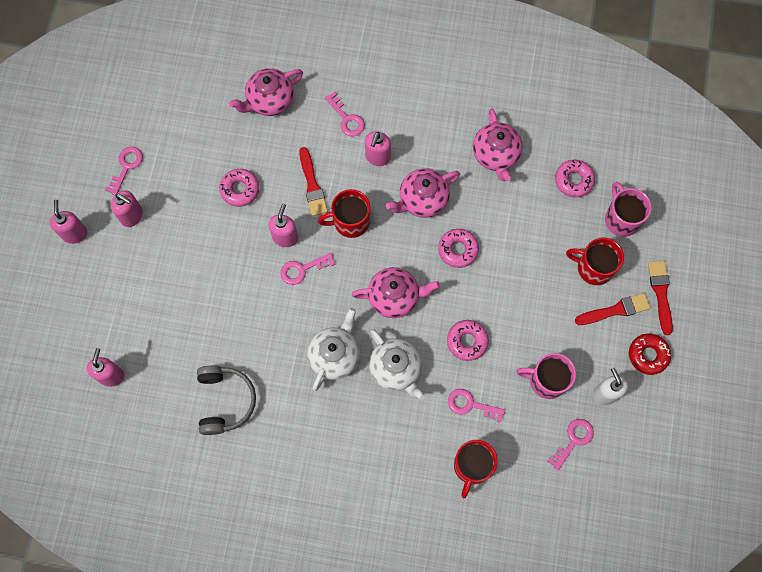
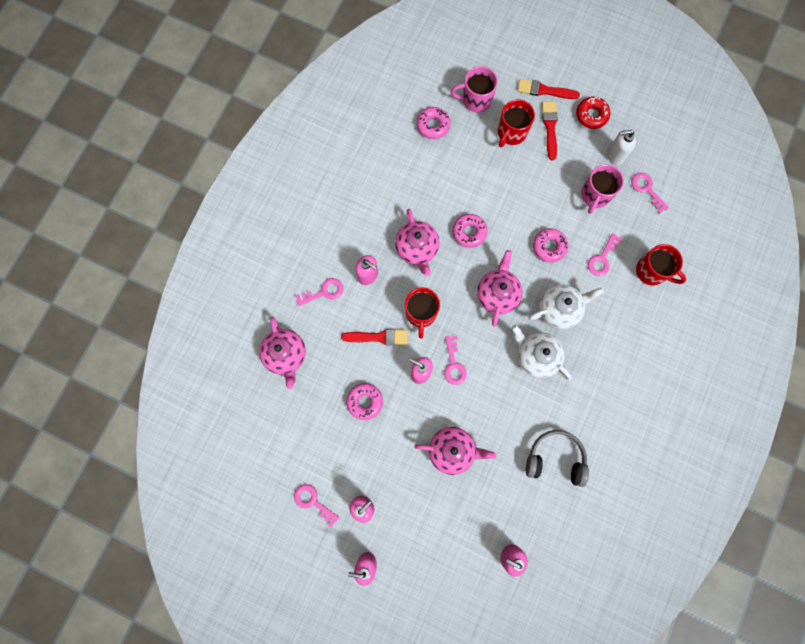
camera: 75 degrees left, 5 degrees up
(496, 154) = (393, 178): pink teapot -> pink teapot (452, 450)

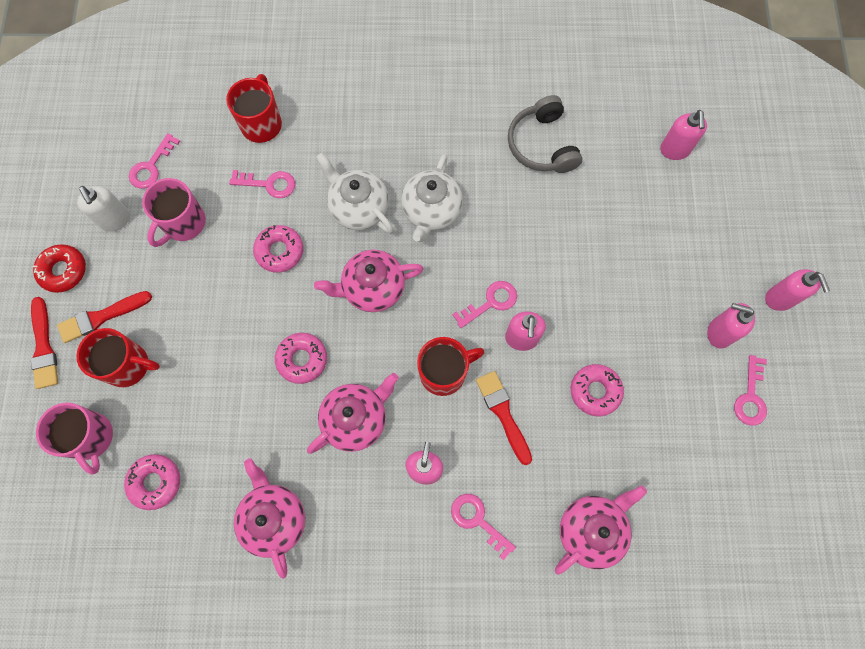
camera: 115 degrees left, 5 degrees down
(452, 450) = (595, 259): pink teapot -> pink teapot (274, 518)
(595, 195) = (183, 223): pink mug -> pink mug turned 120 degrees clockwise

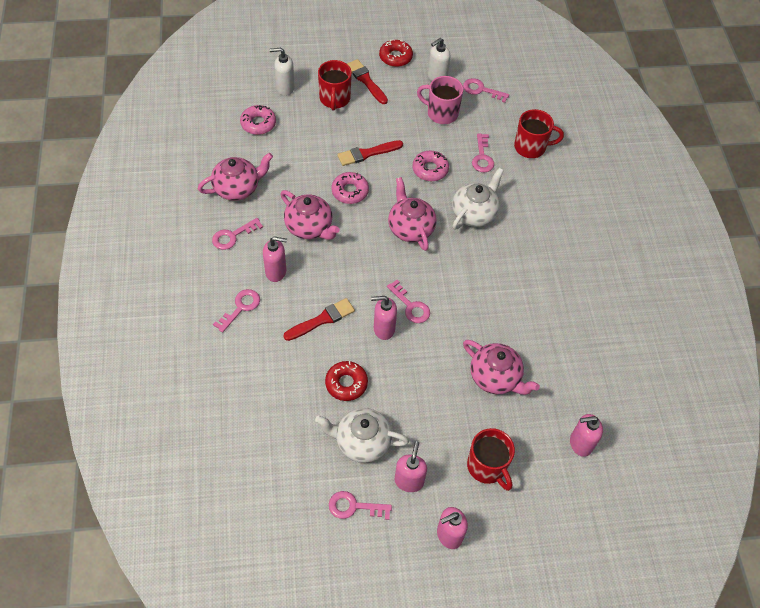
camera: 80 degrees right, 15 degrees down
(44, 347) = (342, 56): red brush -> red brush (367, 153)
(91, 437) = (285, 88): pink mug -> white soap dispenser
(358, 528) = (233, 236): none -> pink key
(431, 211) = (481, 260): white teapot -> white teapot (362, 442)
(444, 373) = (350, 279): red mug -> red mug (487, 466)
(542, 145) = (559, 336): grey headphones -> none
(591, 530) = (236, 384): pink teapot -> pink teapot (495, 377)
(595, 391) = (346, 383): pink donut -> red donut

